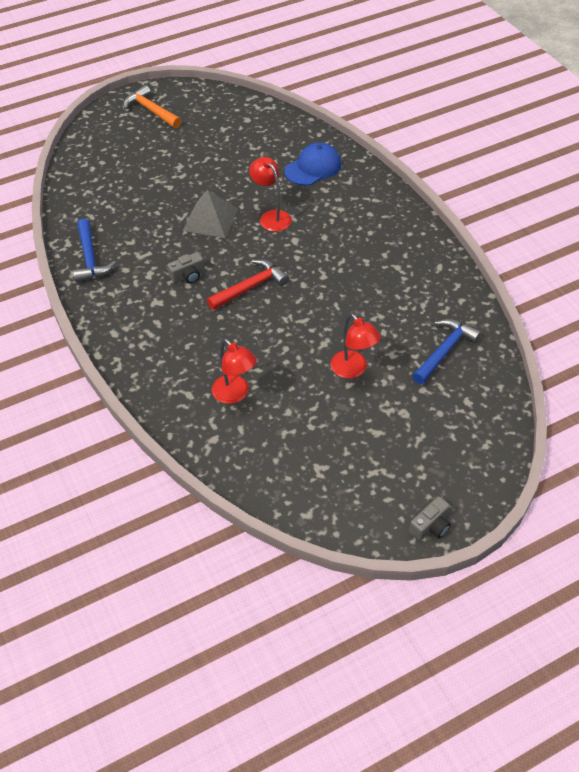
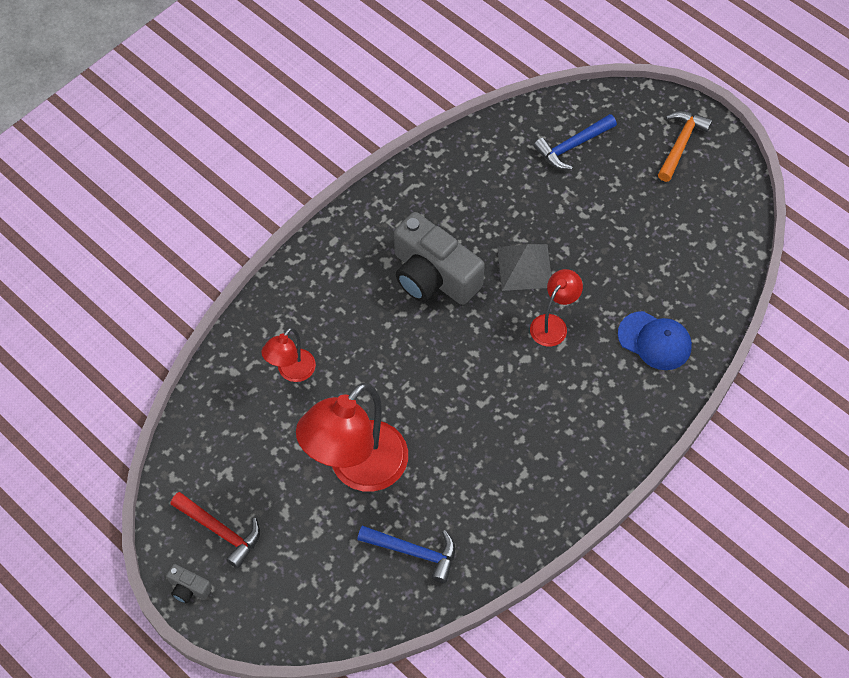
camera: 70 degrees right, 10 degrees up
(90, 258) = (424, 181): blue hammer -> blue hammer (573, 146)
(188, 275) = (433, 276): grey camera -> grey camera, size x2.44
(250, 287) = (438, 338): red hammer -> red hammer (220, 531)
(353, 370) = (357, 469): red lamp -> red lamp, size x2.00

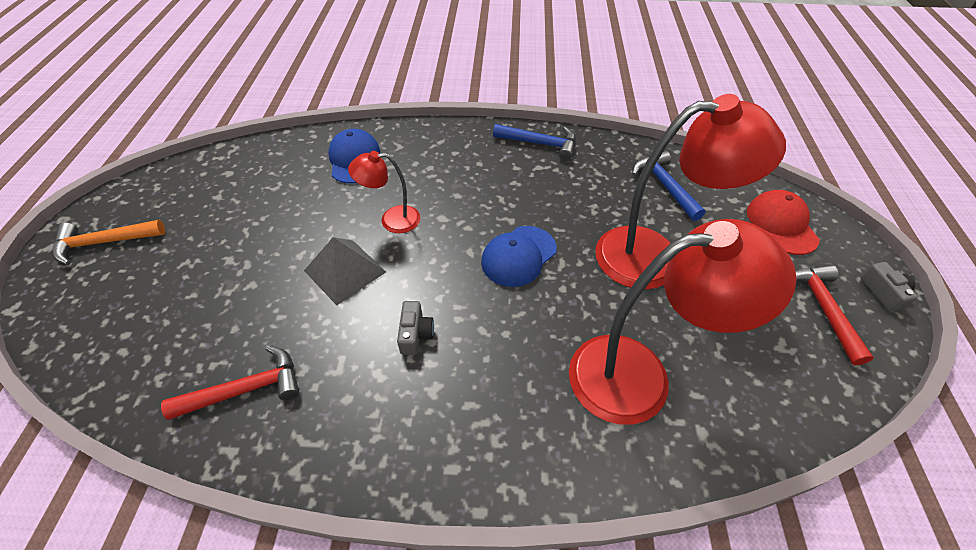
camera: 130 degrees left, 10 degrees down
(291, 372) = (639, 375): red lamp -> red lamp, size x2.00
(297, 595) = (781, 224): none -> red cap
(433, 276) = (415, 334): grey camera -> grey camera, size x0.41
(441, 380) = (518, 256): none -> blue cap
(472, 174) = (246, 389): none -> red hammer
(573, 146) = (148, 322): blue hammer -> blue hammer (540, 144)

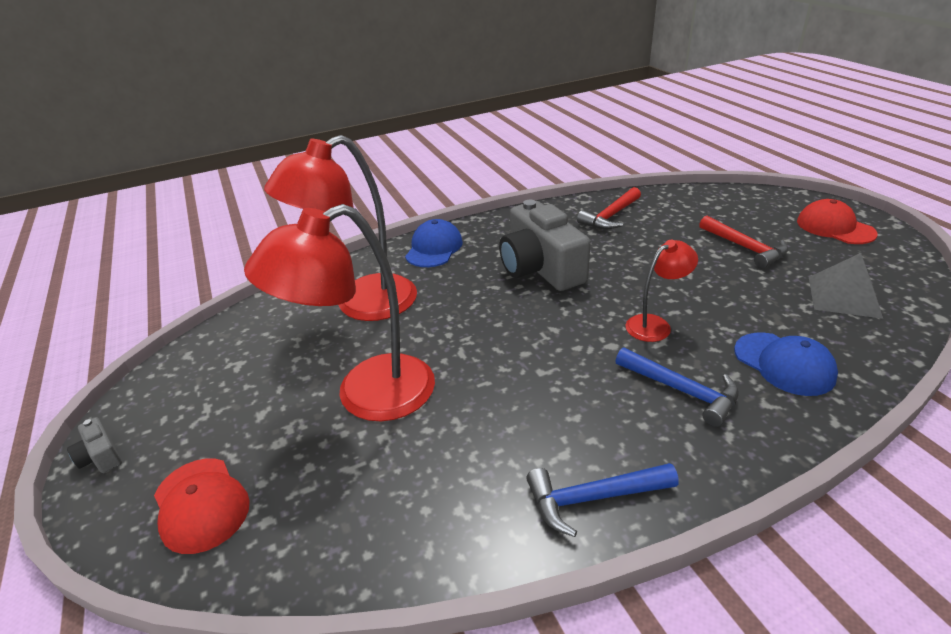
camera: 155 degrees right, 15 degrees down
(104, 242) = (835, 227): orange hammer -> red cap
(345, 271) = (638, 278): grey pyramid -> grey pyramid (844, 296)
(415, 334) = (540, 268): grey camera -> grey camera, size x2.44
(518, 256) = (506, 342): blue cap -> blue cap (434, 248)
(665, 186) = (373, 501): blue hammer -> blue hammer (681, 390)
(823, 309) = (184, 411): red hammer -> red hammer (745, 247)

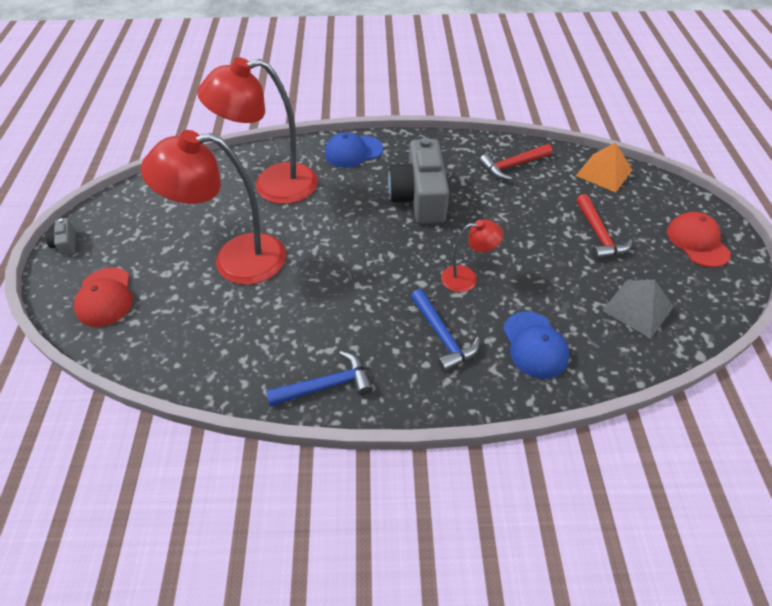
camera: 20 degrees right, 15 degrees up
(434, 248) = (353, 152): blue cap -> blue cap turned 150 degrees counterclockwise
(593, 498) = (326, 385): blue hammer -> blue hammer turned 150 degrees clockwise
(699, 199) = (604, 172): none -> orange pyramid

